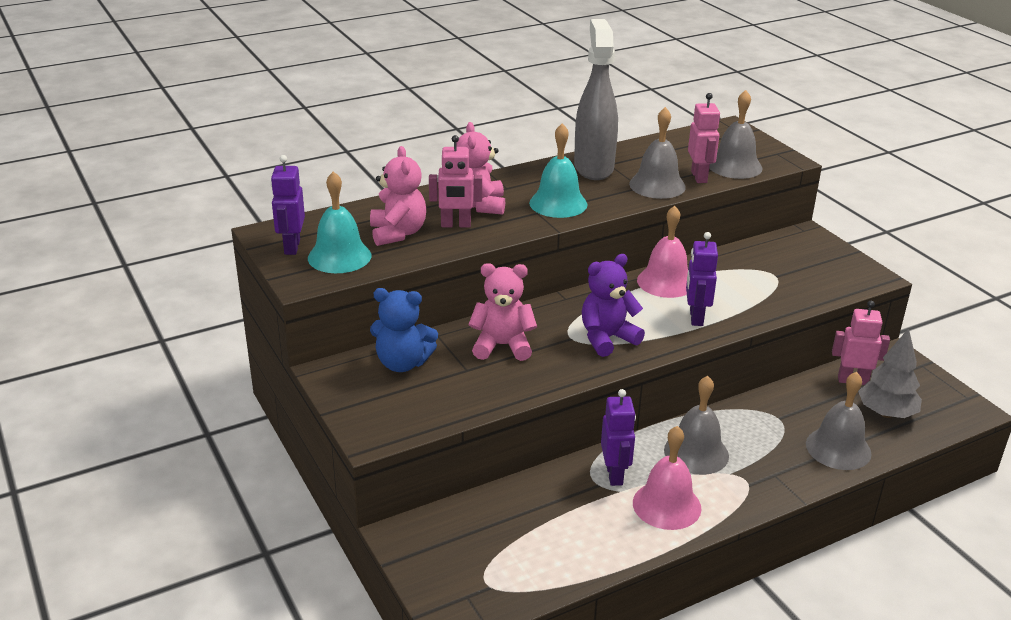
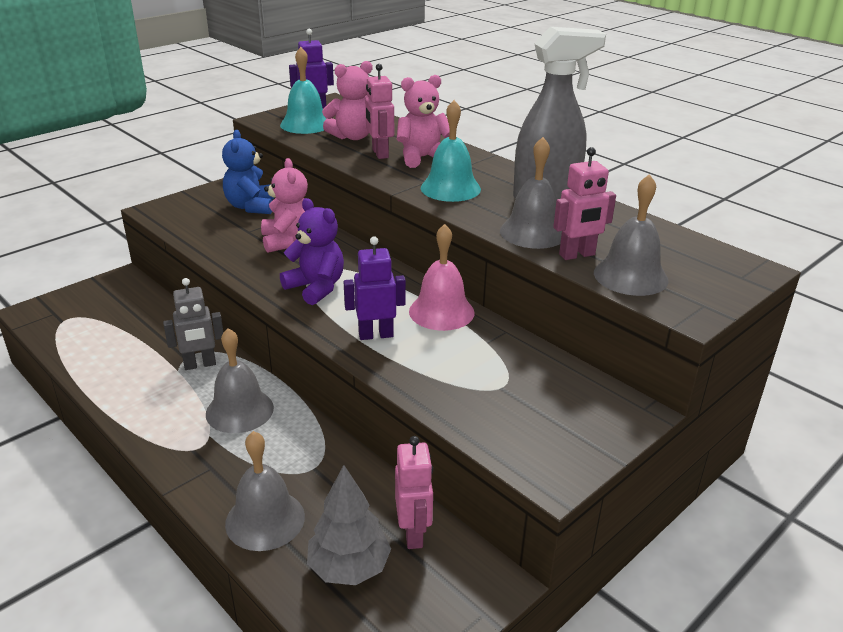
camera: 75 degrees right, 0 degrees up
(615, 474) = (200, 365): purple robot -> grey robot
(666, 505) = (158, 398): pink bell -> none

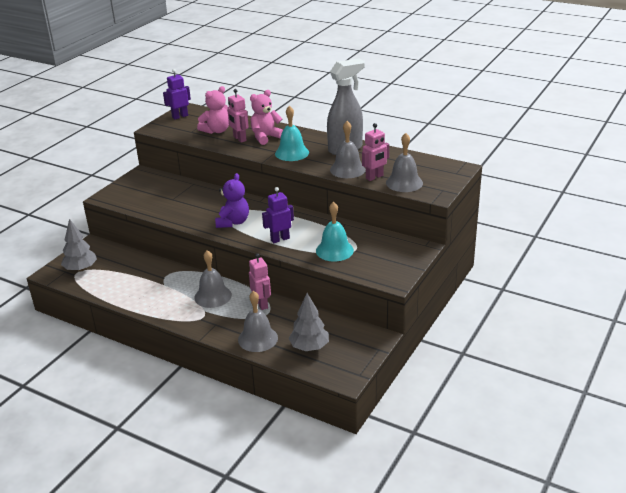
camera: 15 degrees left, 0 degrees up
(77, 314) = (81, 269): none -> grey tree
(200, 365) = (175, 279): grey robot -> none
(251, 207) = (163, 184): blue teddy bear -> none
(287, 241) = (199, 200): pink teddy bear -> none
(306, 124) = (182, 127): turquoise bell -> turquoise bell (334, 250)
(316, 288) = (233, 222): purple teddy bear -> purple teddy bear turned 75 degrees clockwise
(413, 533) = (332, 327): pink robot -> pink robot (262, 304)
(441, 312) = (307, 221): pink bell -> none

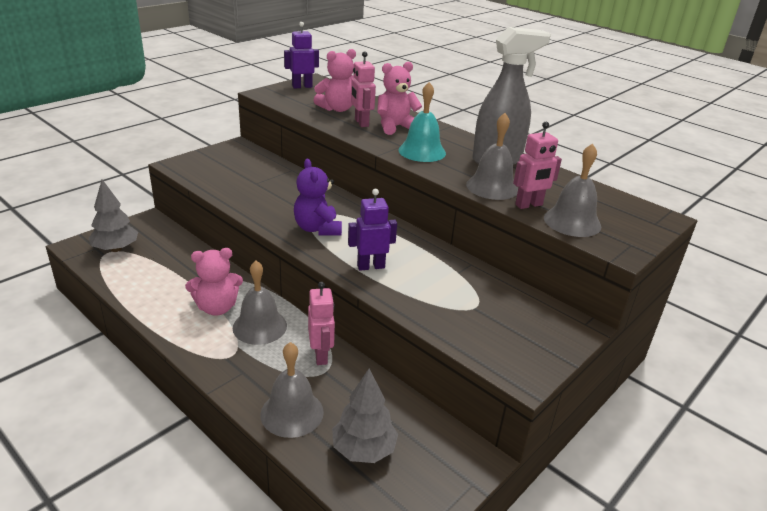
camera: 10 degrees right, 0 degrees up
(177, 291) = (217, 307): none -> pink teddy bear
(233, 222) = (317, 229): purple teddy bear -> purple teddy bear turned 135 degrees clockwise
(334, 250) = (443, 301): turquoise bell -> none

